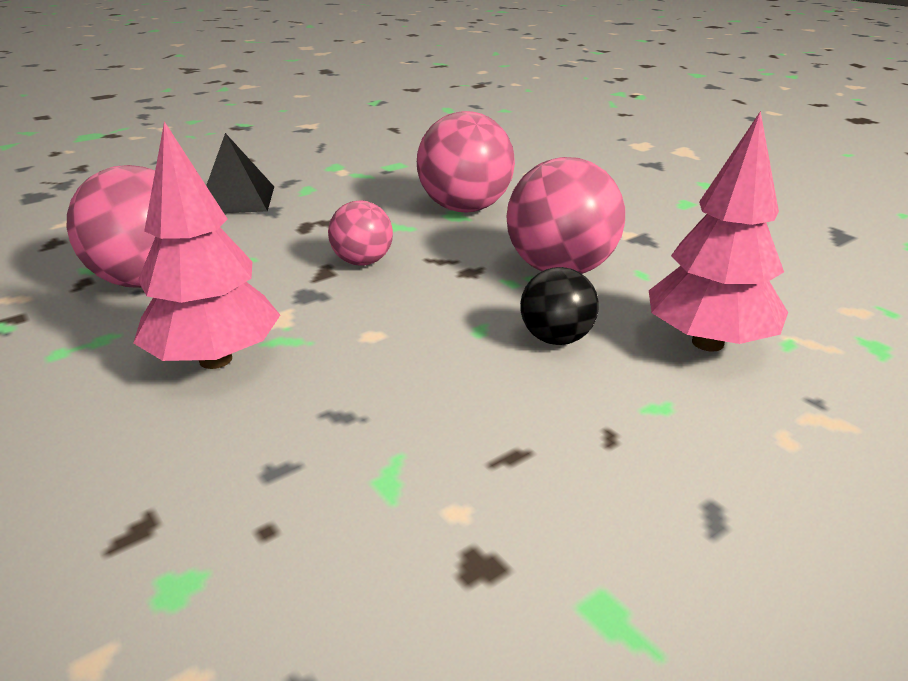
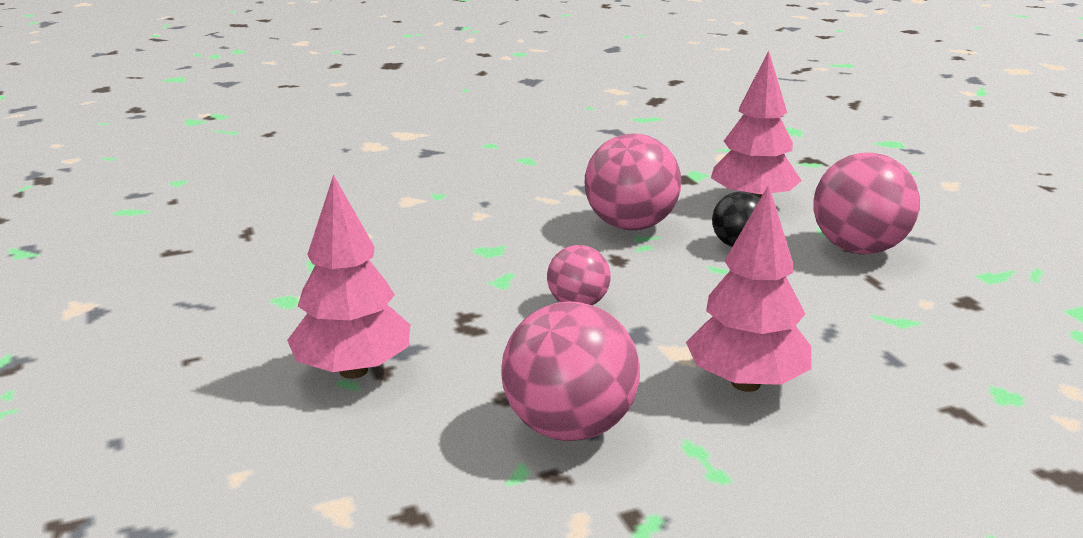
camera: 75 degrees left, 5 degrees down
(236, 199) = (353, 370): black pyramid -> pink tree
(465, 208) = (478, 244): pink ball -> pink ball (858, 248)

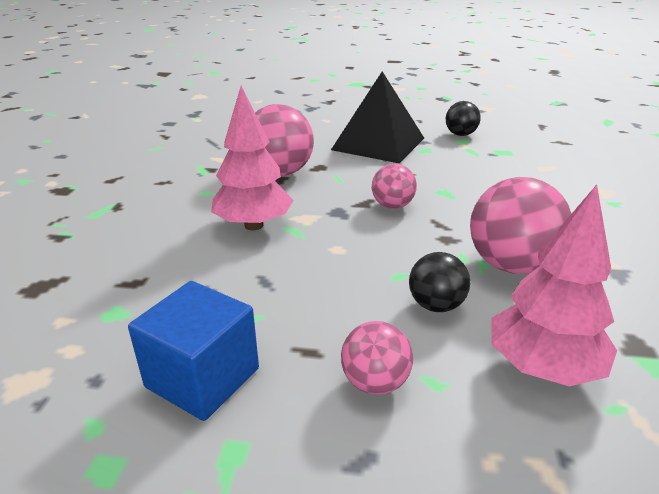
camera: 120 degrees right, 5 degrees up
(256, 306) = (460, 134): none -> black ball
(353, 370) = (378, 143): pink tree -> black pyramid
(858, 248) = (375, 382): pink ball -> pink ball, size x0.57
(971, 311) = (202, 377): none -> blue cube

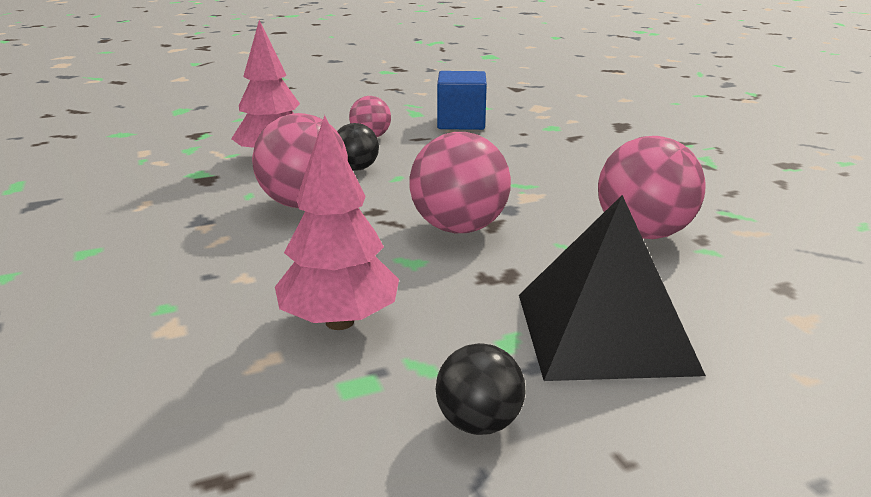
camera: 150 degrees right, 5 degrees down
(254, 225) = (563, 180): pink tree -> pink tree (339, 322)
(392, 206) = (459, 228): pink ball -> pink ball, size x1.75

